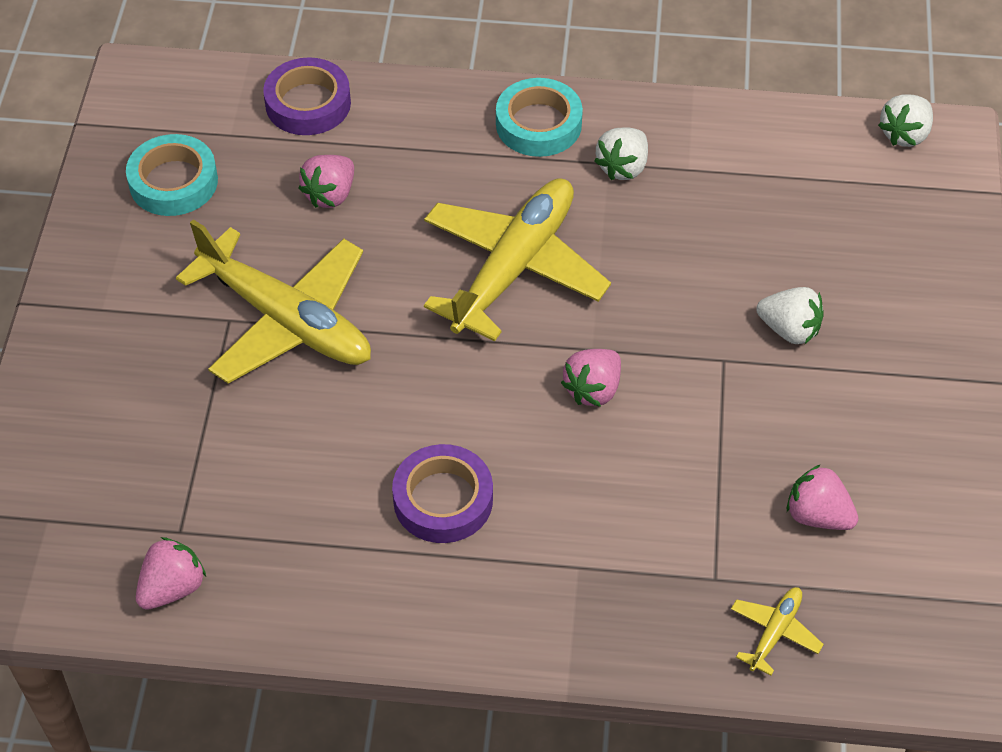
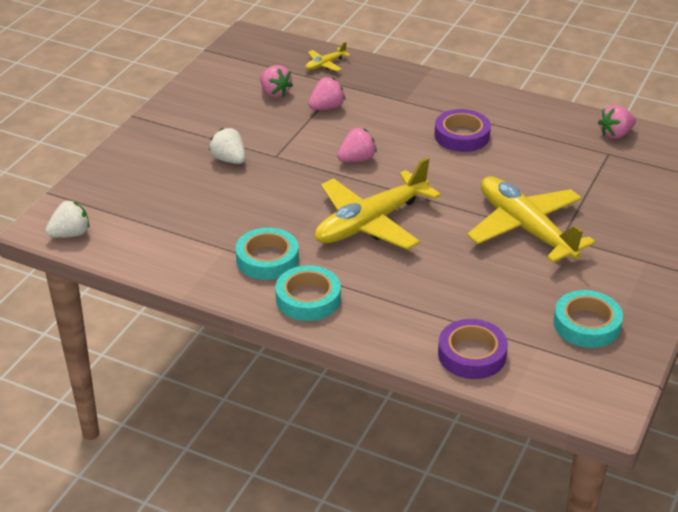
camera: 160 degrees left, 15 degrees down
(330, 194) = (475, 290): pink strawberry -> pink strawberry (326, 107)
(623, 167) = (267, 259): white strawberry -> turquoise tape

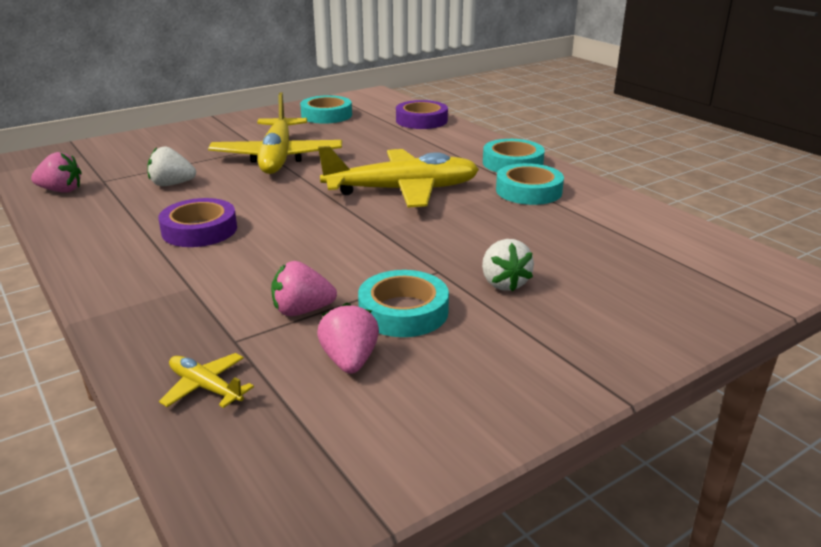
camera: 150 degrees left, 10 degrees down
(70, 234) = (751, 259): white strawberry -> white strawberry (172, 184)
(272, 124) = (403, 311): none -> turquoise tape
(325, 64) = (205, 387): yellow plane -> yellow plane turned 135 degrees counterclockwise
(357, 159) = (346, 240): pink strawberry -> none

